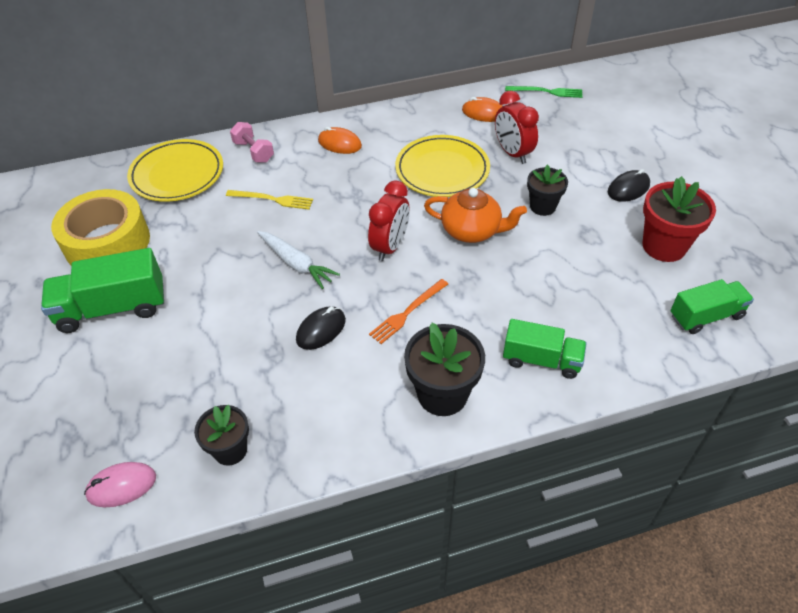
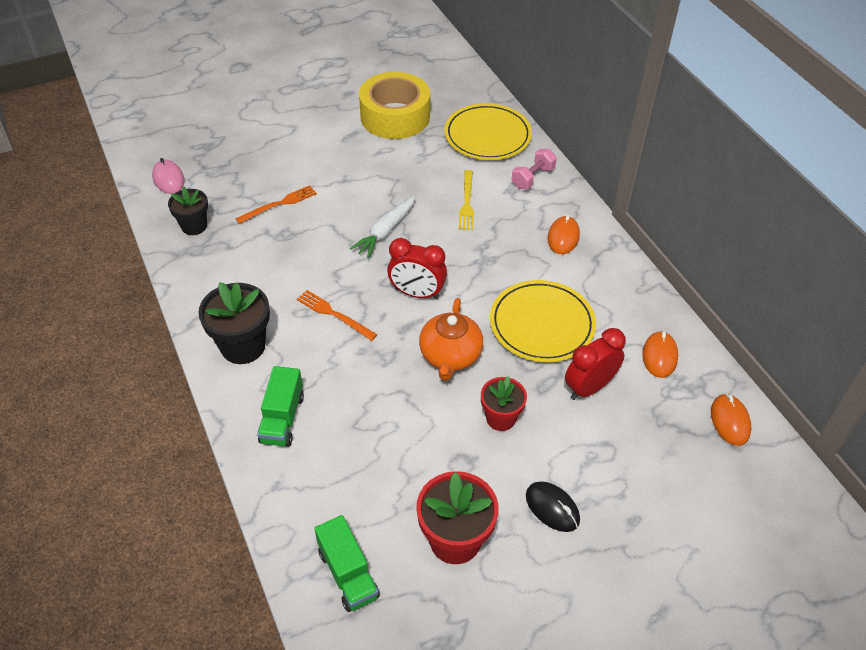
camera: 80 degrees right, 0 degrees up
(112, 308) = (325, 136): green truck -> none
(220, 357) = (279, 204): none -> orange fork
(321, 330) = (310, 259): black mouse -> none
(542, 206) = (500, 418): black flower pot -> red flower pot
(546, 92) = (730, 421): green fork -> orange mouse

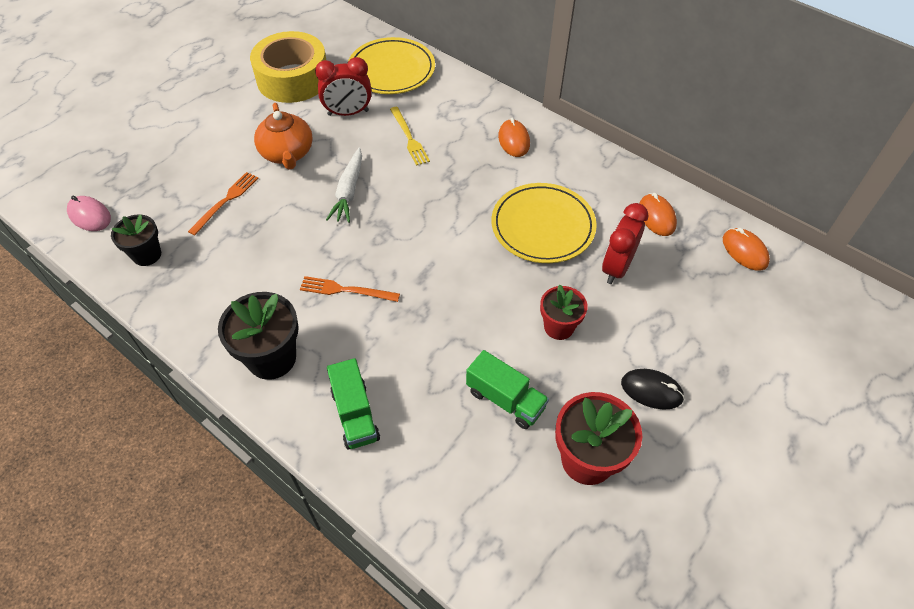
camera: 25 degrees left, 5 degrees up
(348, 573) = (510, 539): green truck -> green truck (505, 399)
(417, 293) = (413, 240): red clock -> red clock (348, 113)
(450, 356) = (479, 287): orange teapot -> orange teapot (287, 153)
(532, 178) = (455, 95): pink dumbbell -> none

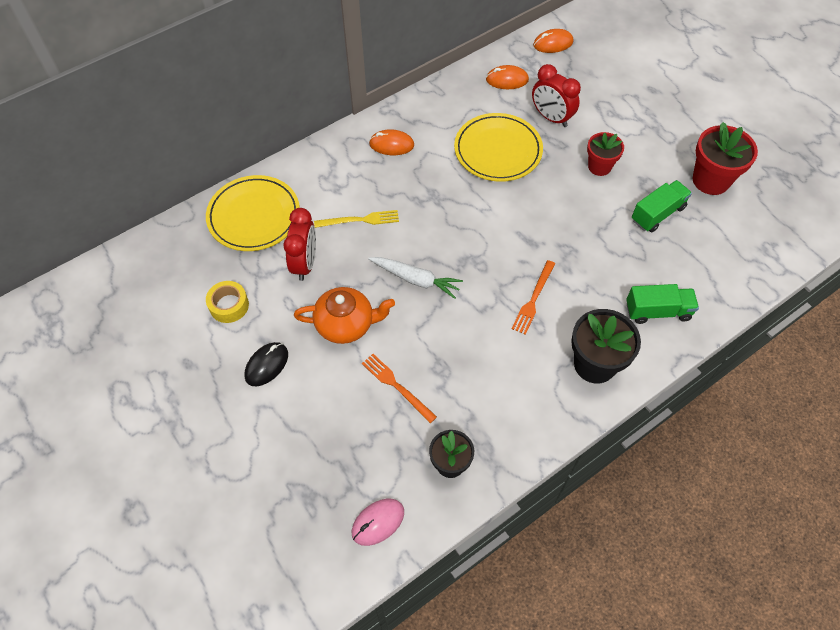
camera: 75 degrees left, 5 degrees up
(293, 78) = (229, 305): yellow tape -> yellow tape, size x0.49
(651, 390) = (662, 131): black mouse -> black mouse (266, 365)

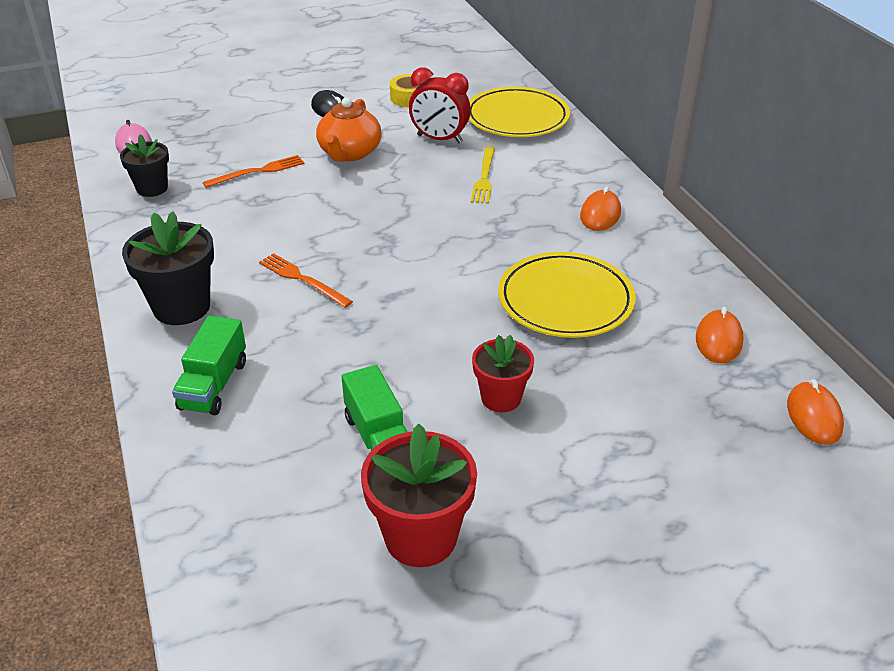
camera: 105 degrees right, 20 degrees down
(415, 279) = (381, 201): white carrot -> none
(551, 118) = (622, 370): red clock -> none

